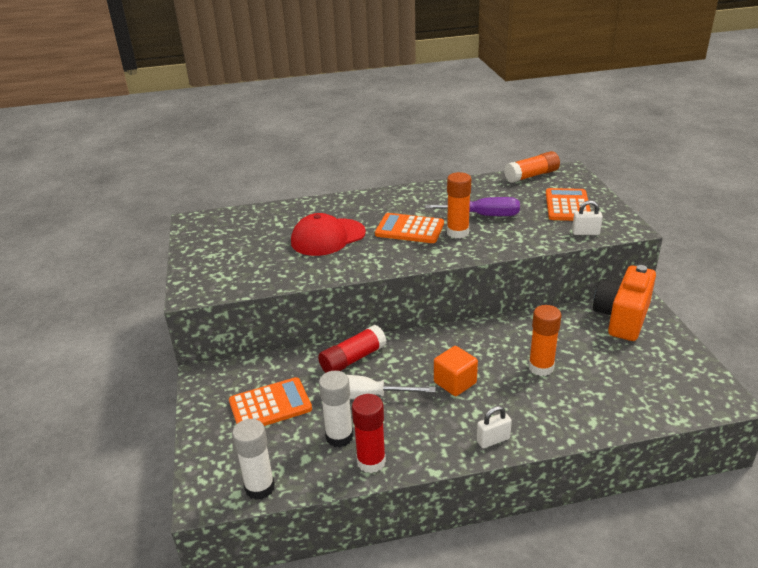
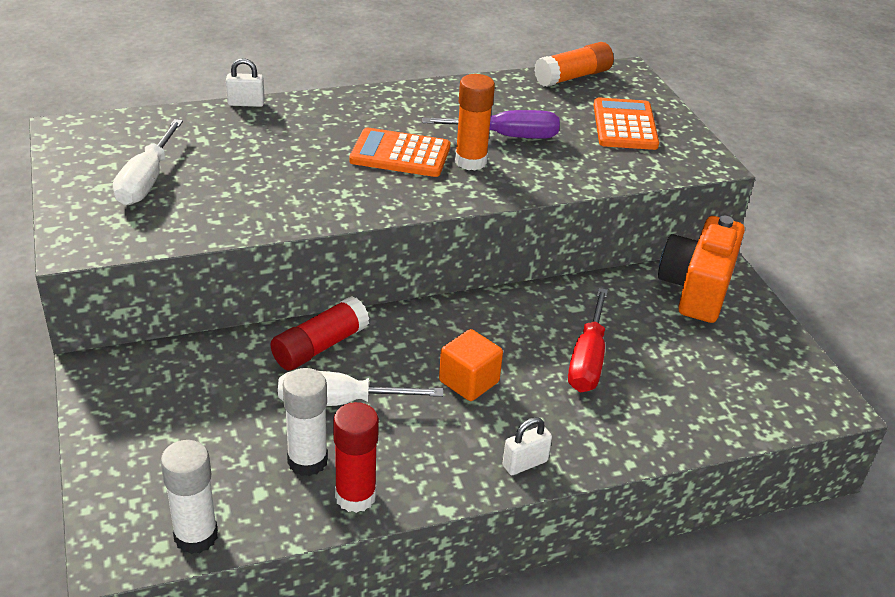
camera: 10 degrees left, 5 degrees up
(241, 250) = (147, 180): none -> white screwdriver
(270, 405) = (202, 415): orange calculator -> none
(328, 237) = (279, 163): red cap -> none
(541, 367) = (587, 360): orange glue stick -> red screwdriver
(585, 233) = (651, 167): white padlock -> white padlock (246, 103)

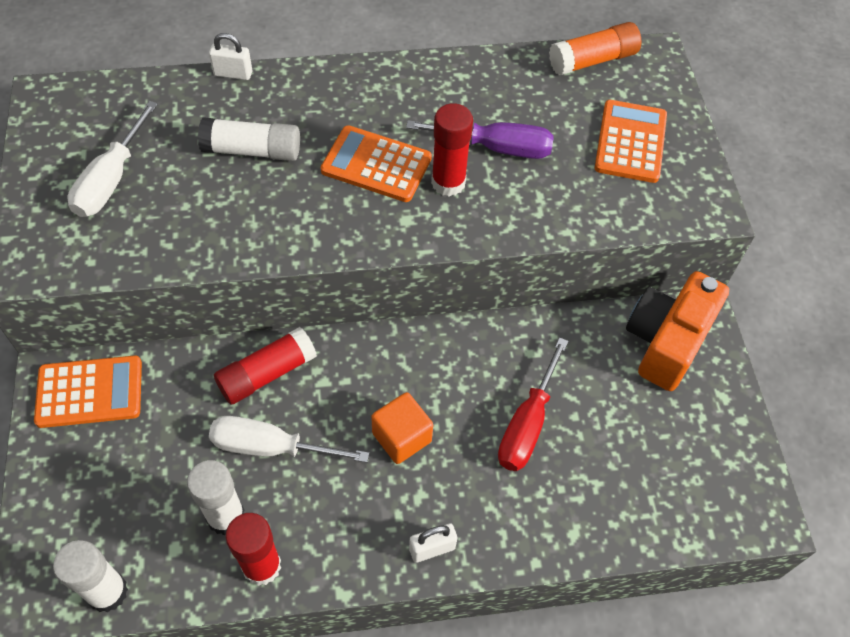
camera: 10 degrees right, 20 degrees up
(139, 377) = (89, 392): none -> orange calculator
(280, 152) = (252, 150): none -> white glue stick
(470, 161) = (448, 183): orange glue stick -> red glue stick

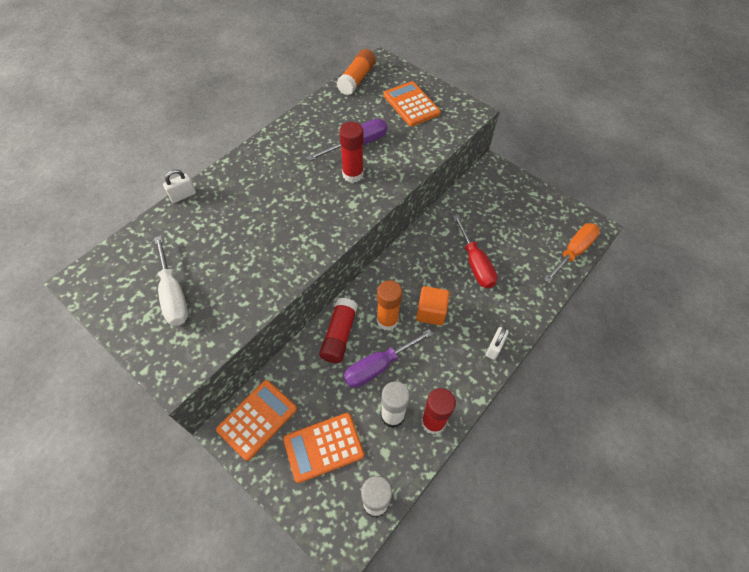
camera: 40 degrees left, 0 degrees up
(252, 150) = (238, 225): white glue stick -> none
(271, 447) = (378, 366): white screwdriver -> purple screwdriver
(339, 403) = (387, 320): none -> orange glue stick
(376, 165) = (309, 189): orange calculator -> orange calculator (323, 447)
(666, 342) = (491, 187): orange camera -> none
(689, 522) = (573, 252): none -> orange screwdriver

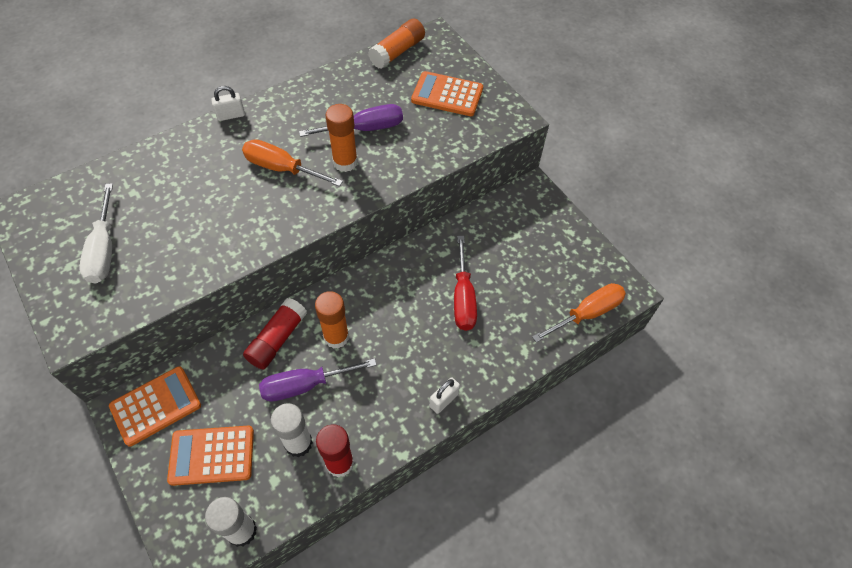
camera: 15 degrees right, 0 degrees up
(183, 195) = (156, 144): white padlock -> white padlock (231, 115)
(302, 191) = (282, 168): none -> orange screwdriver
(353, 174) = (345, 162): red glue stick -> orange glue stick
(411, 104) = (447, 94): orange calculator -> orange calculator turned 60 degrees counterclockwise
(431, 312) = (389, 340): orange cube -> none

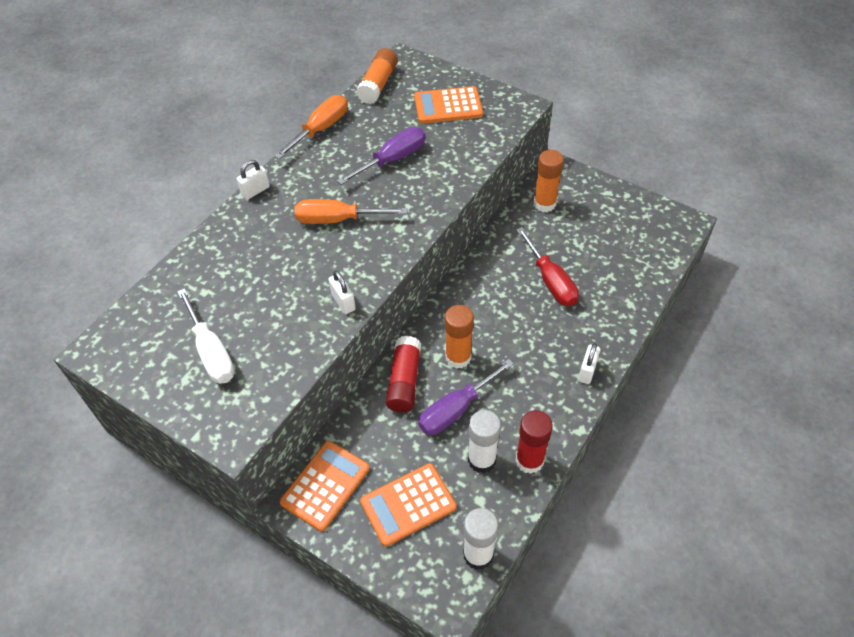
camera: 20 degrees left, 5 degrees down
(238, 248) = (343, 302): none -> white padlock
(345, 162) = (393, 194): orange glue stick -> orange glue stick (544, 204)
(587, 313) = (663, 253): orange screwdriver -> orange screwdriver (320, 129)

